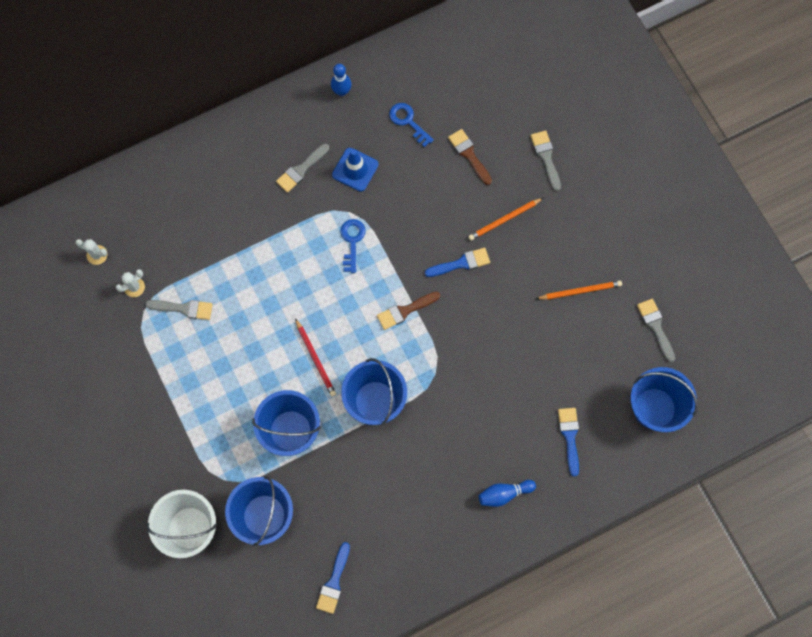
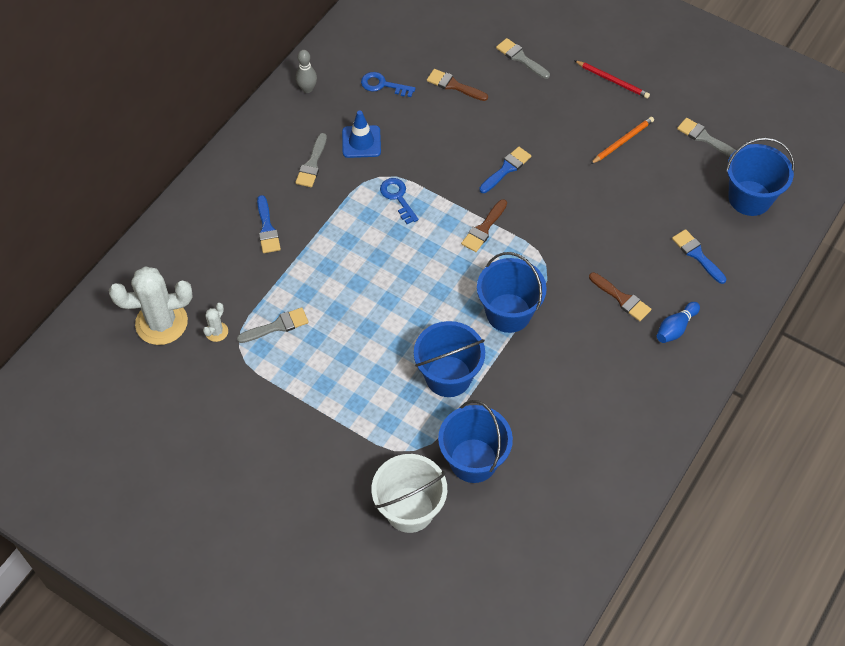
camera: 30 degrees left, 15 degrees down
(97, 255) = (161, 323): white cactus -> white cactus, size x2.28
(315, 359) = (430, 306): red pencil -> red pencil (612, 80)
(334, 582) = (577, 481): blue brush -> blue brush (267, 228)
(341, 91) = (307, 89): blue bowling pin -> grey bowling pin
(477, 441) = (622, 298): none -> brown brush
(504, 220) = (519, 119): orange pencil -> none

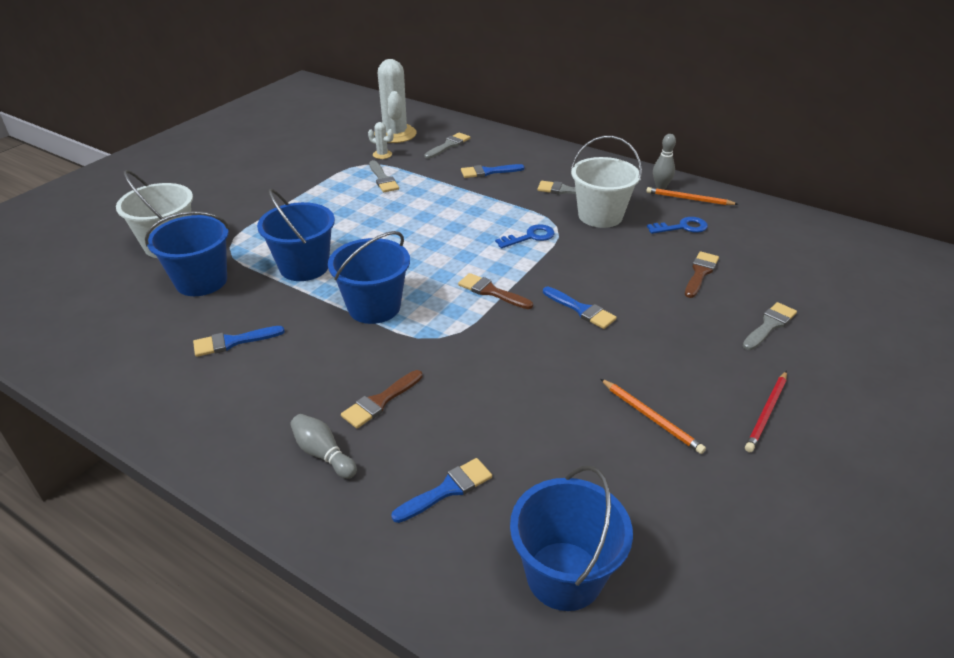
camera: 90 degrees right, 20 degrees down
(333, 72) = (689, 199): none -> orange pencil
(361, 142) = (600, 216): blue traffic cone -> white bucket
(383, 85) = (682, 227): blue key -> blue key turned 60 degrees clockwise
(560, 412) = (233, 342): none -> blue brush
(675, 328) = (323, 454): blue bowling pin -> grey bowling pin
(704, 138) = (685, 520): grey brush -> grey brush (448, 145)

